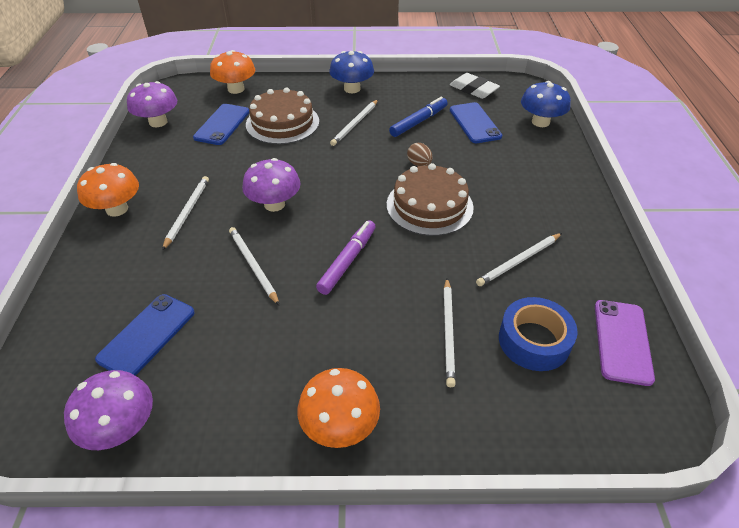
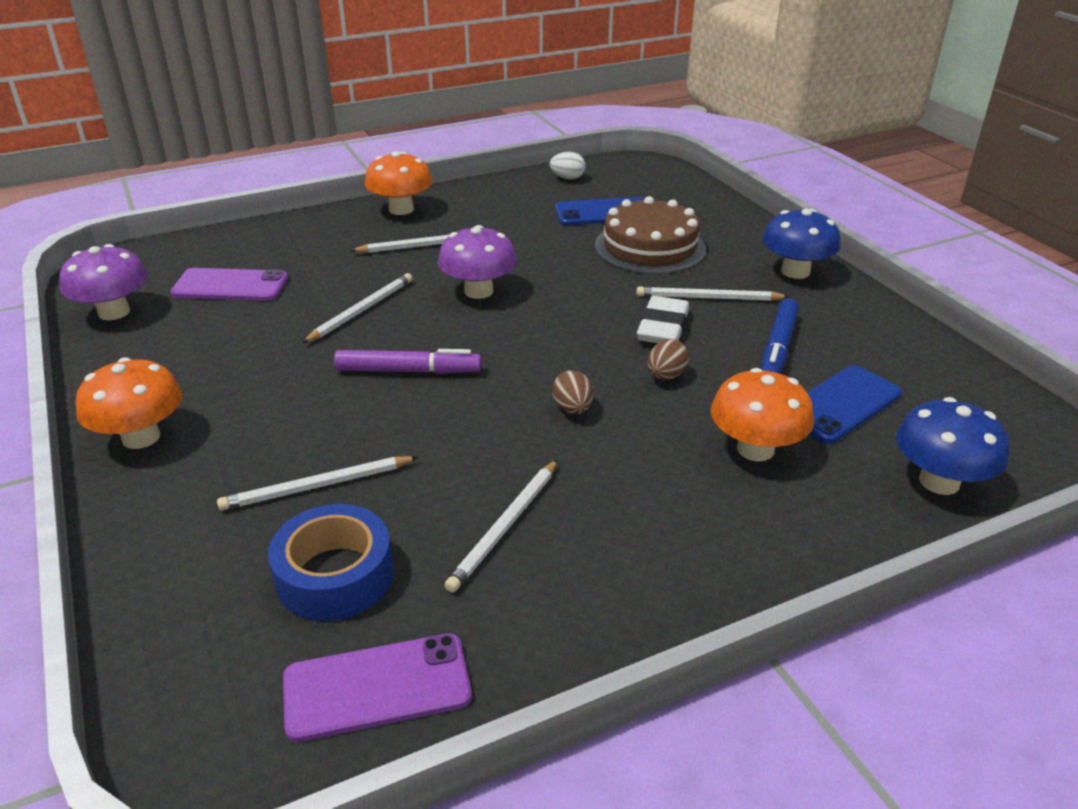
camera: 65 degrees right, 10 degrees down
(147, 335) = (230, 286): blue phone -> purple phone
(158, 122) = (567, 178): purple mushroom -> white egg
(236, 89) = (687, 197): orange mushroom -> orange mushroom (755, 449)
(418, 122) = (778, 349): blue marker -> blue marker turned 90 degrees clockwise
(429, 205) = (572, 409): brown cake -> brown egg
(473, 89) = (949, 381): white eraser -> white eraser (663, 327)
(519, 261) = (505, 527): white pencil -> white pencil turned 90 degrees counterclockwise

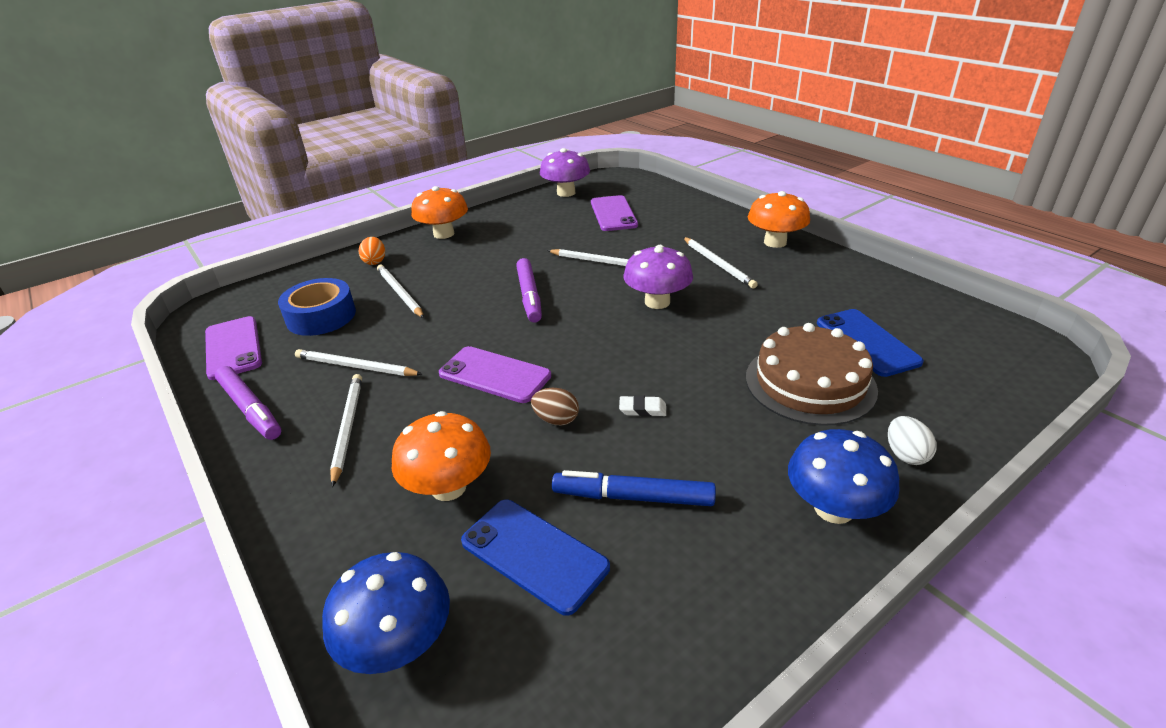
camera: 80 degrees right, 0 degrees up
(177, 517) = (375, 262): none -> orange egg
(567, 178) = (931, 309): white egg -> white egg (905, 454)
(571, 634) = (250, 409): none -> purple marker
(572, 409) = (495, 375): brown egg -> purple phone
(663, 327) = (642, 409): white eraser -> white eraser, size x0.52
(708, 298) = (719, 435): white pencil -> white pencil (348, 427)

